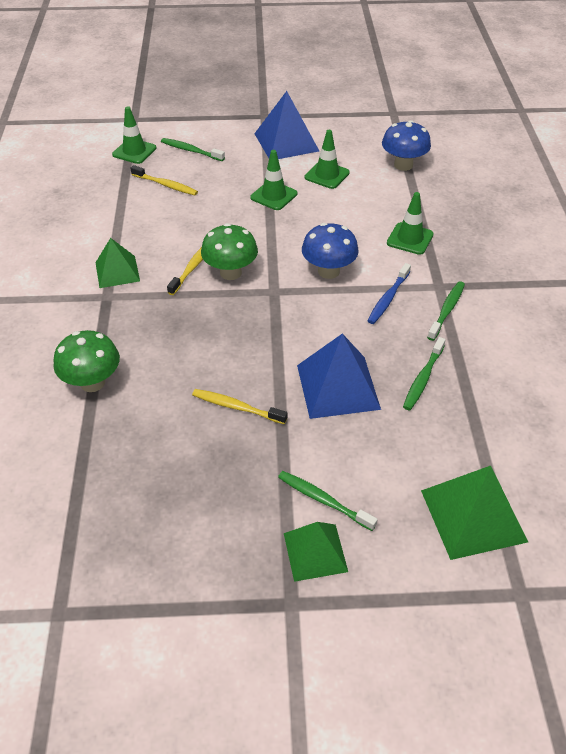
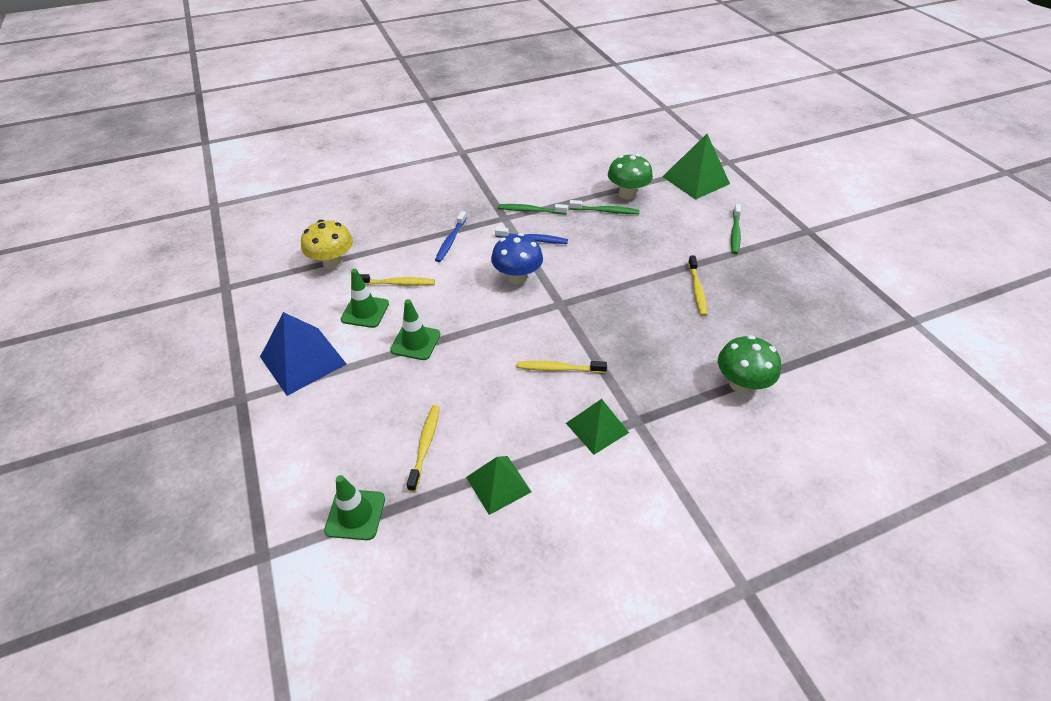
camera: 110 degrees left, 0 degrees up
(191, 150) = (340, 448): green toothbrush -> none
(230, 272) = (551, 339): green mushroom -> green mushroom (627, 194)
(315, 552) = (771, 229): green pyramid -> green pyramid (498, 484)
(337, 386) = (640, 246): blue pyramid -> none
(356, 197) = (398, 283): none -> yellow toothbrush
(403, 165) = (333, 263): blue mushroom -> yellow mushroom
(410, 239) = (450, 241): green traffic cone -> blue toothbrush

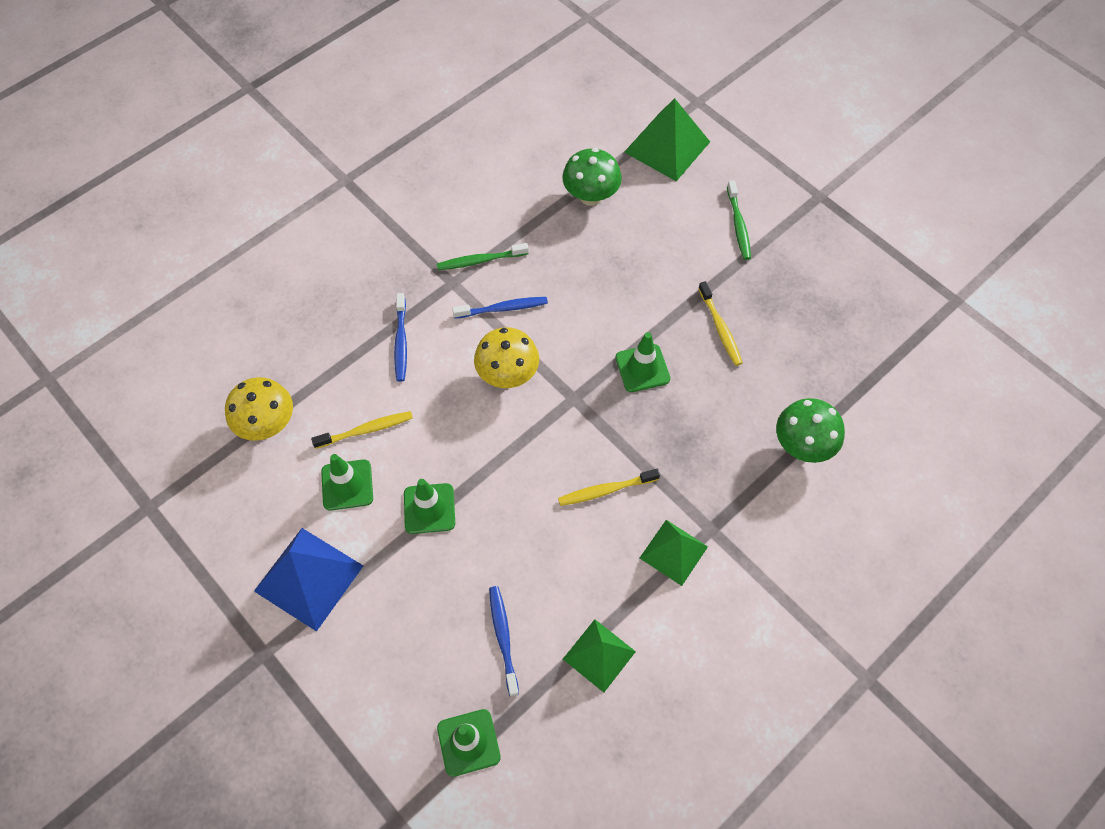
camera: 20 degrees left, 15 degrees up
(425, 445) = (503, 638): yellow toothbrush -> blue toothbrush
(517, 277) = (507, 375): blue mushroom -> yellow mushroom
(605, 211) = (574, 234): green toothbrush -> none
(623, 299) = (642, 368): none -> green traffic cone

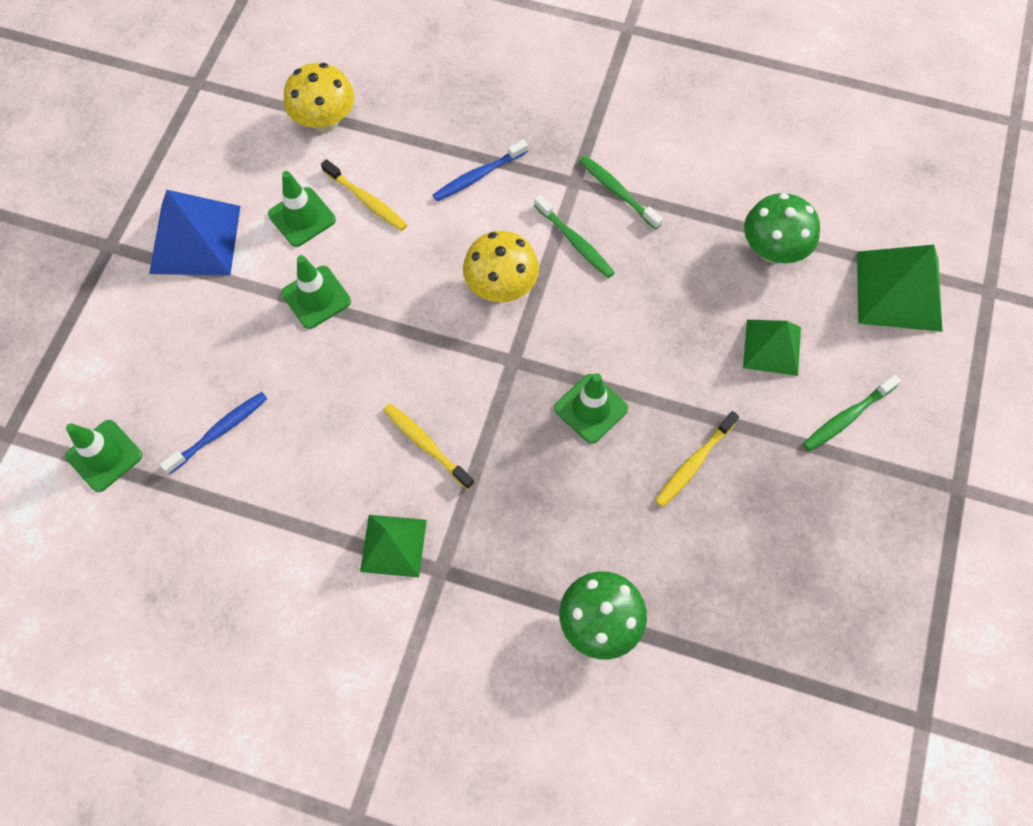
camera: 60 degrees right, 5 degrees up
(503, 308) = (575, 242): blue toothbrush -> green toothbrush
(599, 655) = (245, 528): green pyramid -> green pyramid (772, 347)

